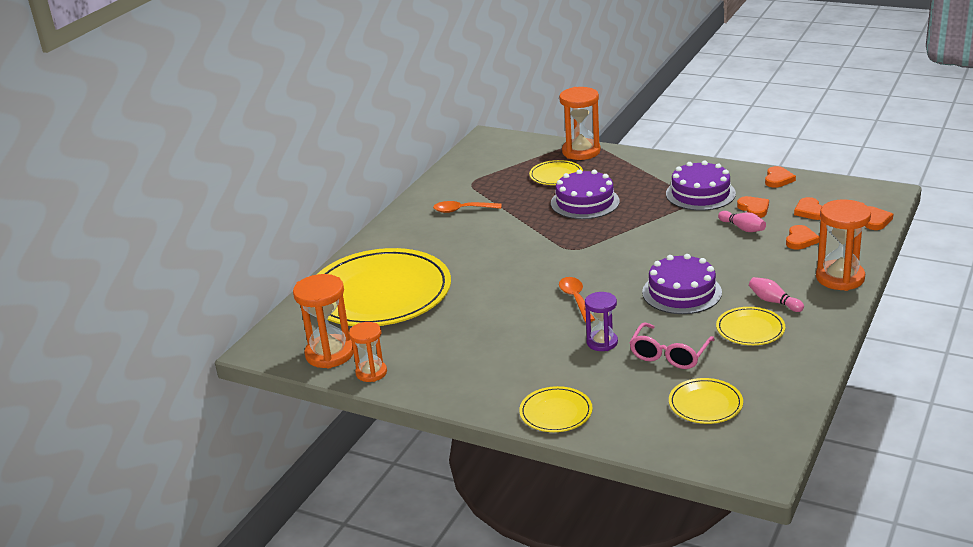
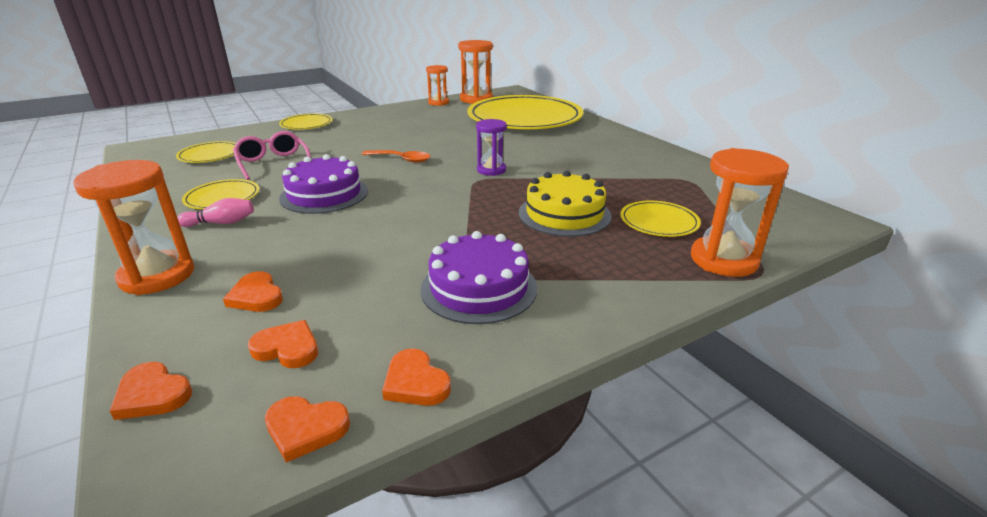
camera: 120 degrees right, 0 degrees up
(462, 210) = (626, 163): orange spoon -> none
(585, 202) = (564, 214): purple cake -> yellow cake
(602, 342) = (334, 151): purple hourglass -> purple hourglass (491, 170)
(742, 228) = (353, 273): pink bowling pin -> none
(754, 209) = (376, 305): orange heart -> orange heart (306, 429)

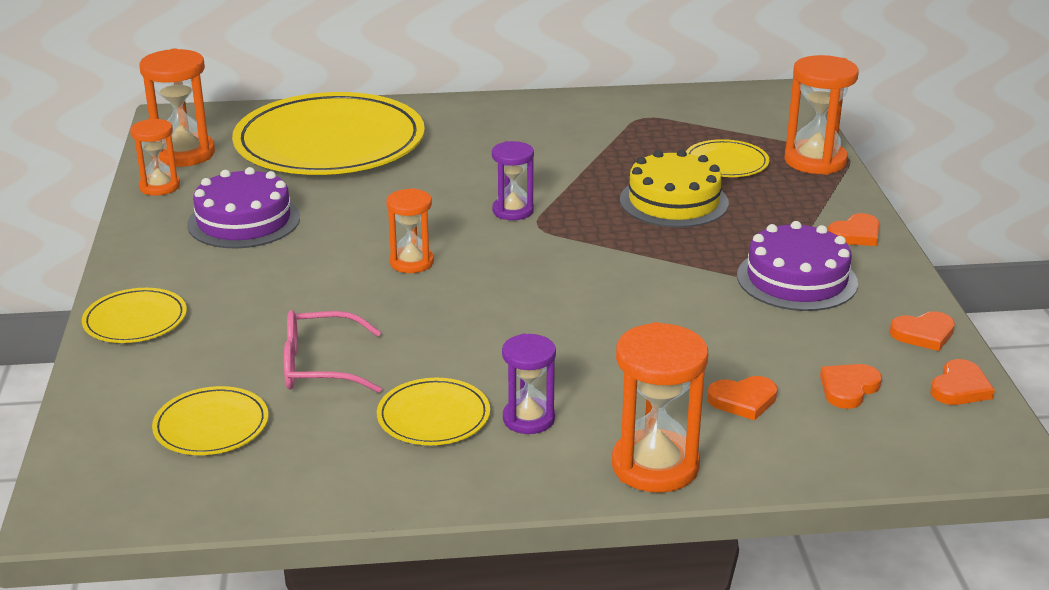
camera: 65 degrees left, 0 degrees up
(152, 395) = (888, 460): orange heart -> orange heart (855, 234)
(221, 223) = (528, 419): pink bowling pin -> purple hourglass
(324, 194) = (492, 335): purple cake -> purple cake (244, 221)
(401, 159) = (411, 262): orange spoon -> orange hourglass

